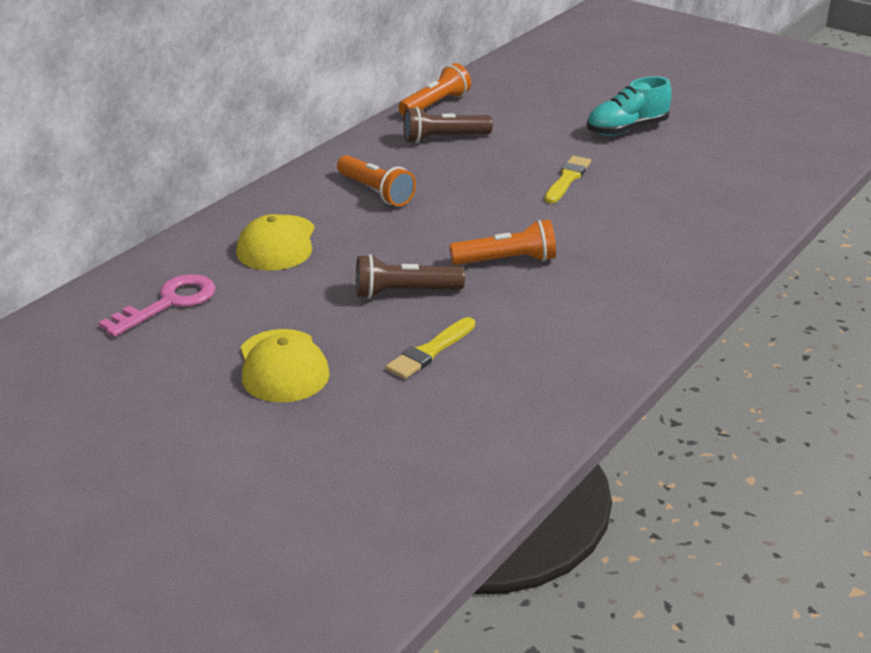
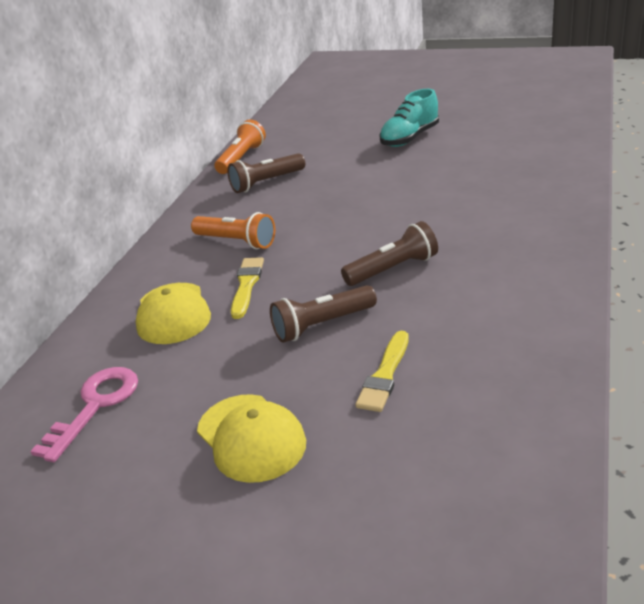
camera: 15 degrees left, 0 degrees up
(506, 261) = (393, 269): orange flashlight -> brown flashlight
(567, 179) = (392, 187): yellow brush -> yellow brush (246, 285)

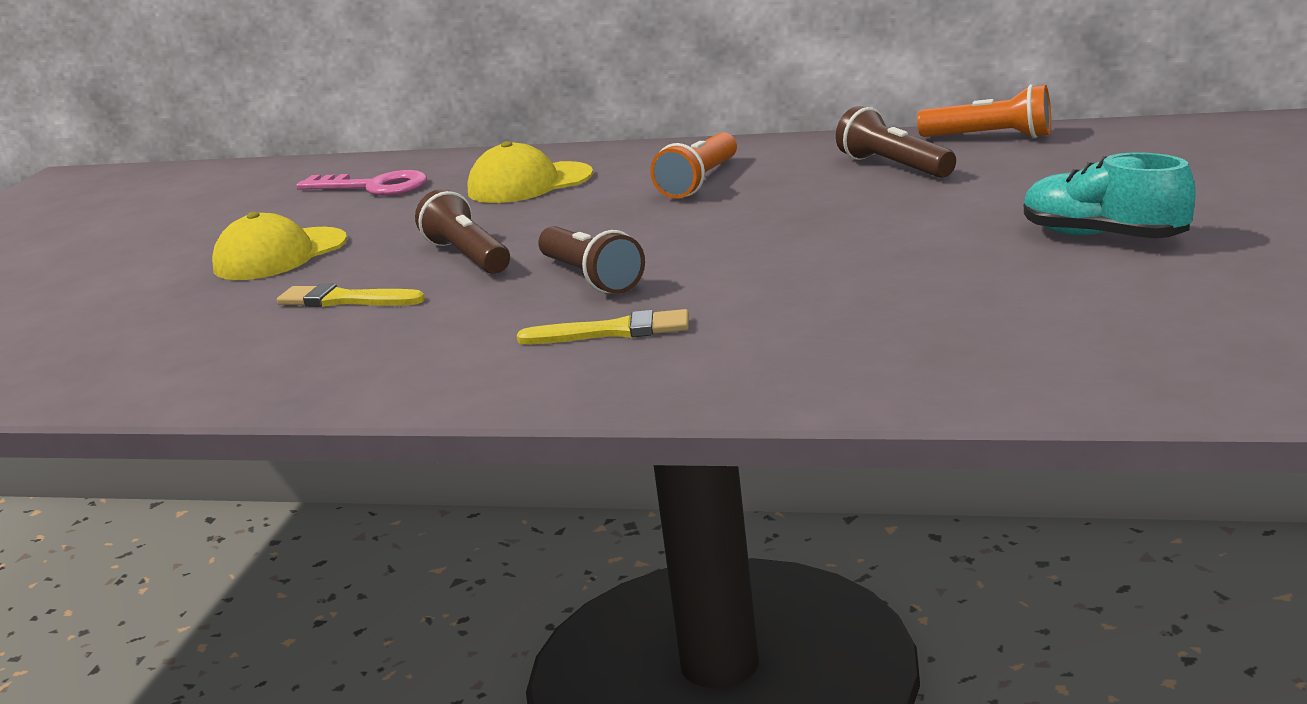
camera: 85 degrees right, 10 degrees down
(246, 285) = (579, 206): yellow brush -> yellow brush (613, 331)

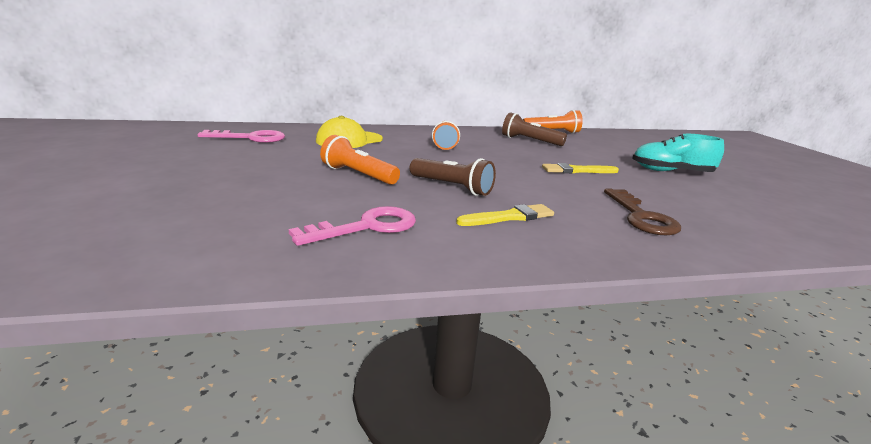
camera: 30 degrees left, 0 degrees up
(280, 255) = (221, 172): yellow cap -> none
(345, 300) = (301, 199): yellow brush -> yellow brush (577, 170)
(388, 343) = (367, 227): none -> pink key
(468, 256) = (358, 175): brown flashlight -> orange flashlight
(849, 335) = (641, 217): none -> brown key

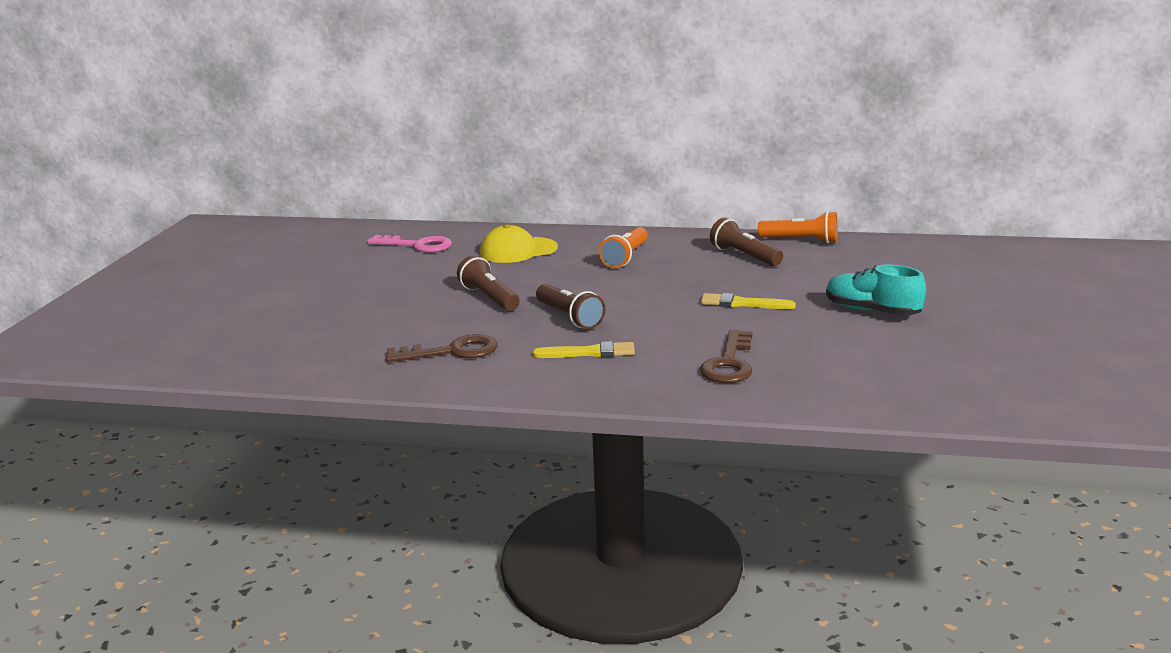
camera: 25 degrees right, 0 degrees up
(358, 175) = (489, 298): orange flashlight -> brown flashlight
(367, 227) = (452, 352): pink key -> brown key

